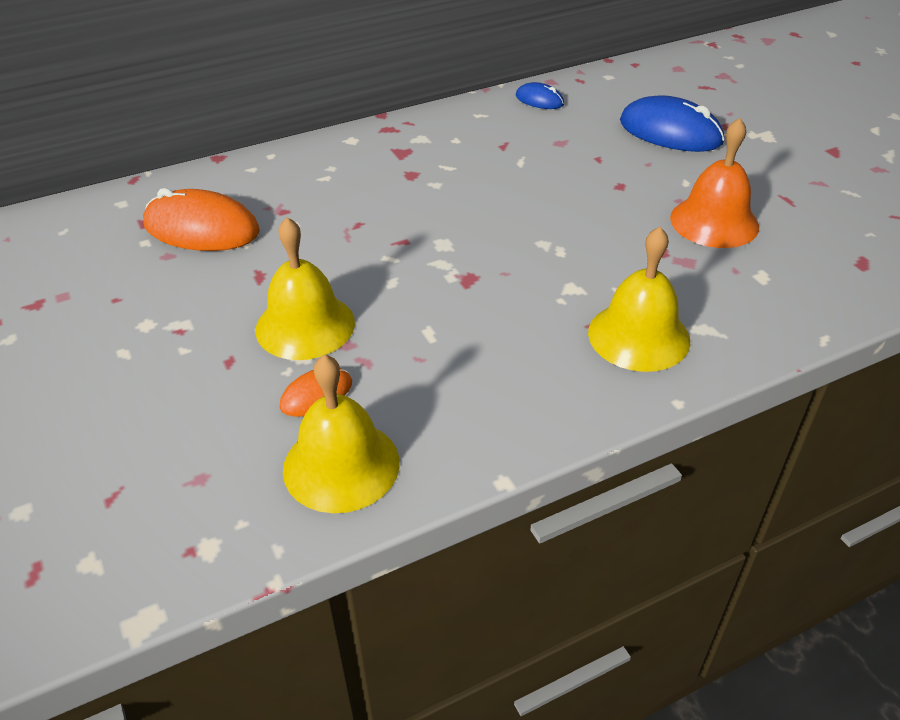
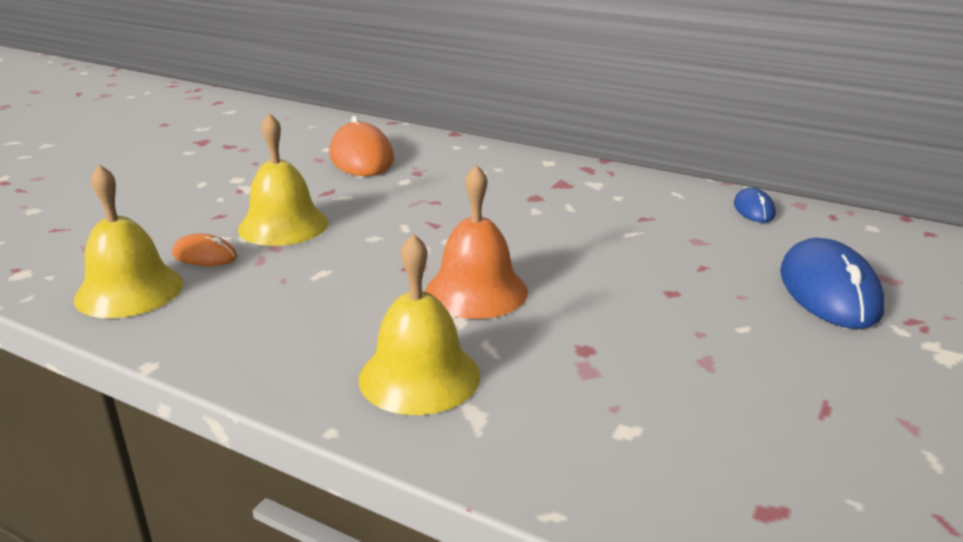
camera: 55 degrees right, 15 degrees down
(714, 222) = (690, 367): orange bell -> orange bell (476, 291)

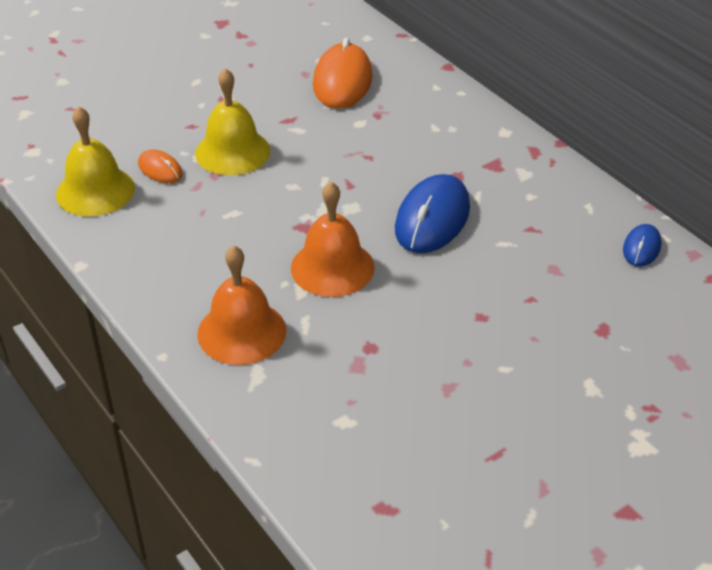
camera: 25 degrees right, 15 degrees up
(419, 376) = (242, 332): yellow bell -> orange bell
(829, 291) = (612, 357): blue mouse -> blue mouse (432, 218)

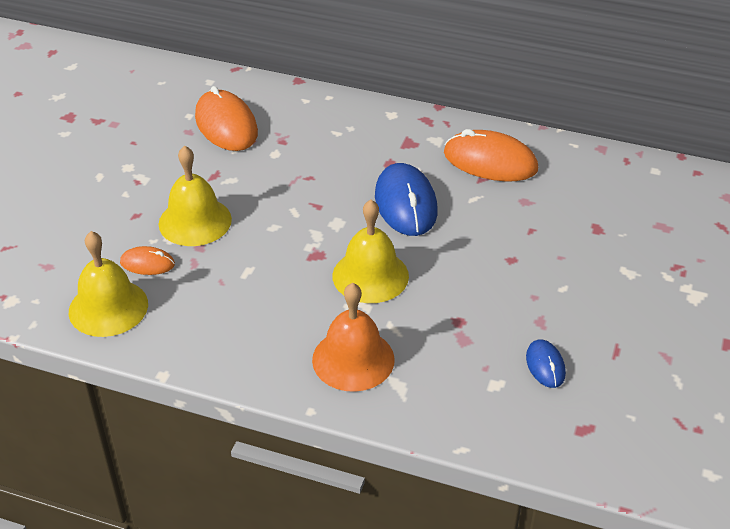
camera: 35 degrees left, 0 degrees up
(332, 267) = (370, 275): orange bell -> yellow bell
(558, 216) = (490, 161): none -> orange mouse
(641, 248) = (566, 159): blue mouse -> blue mouse (545, 365)

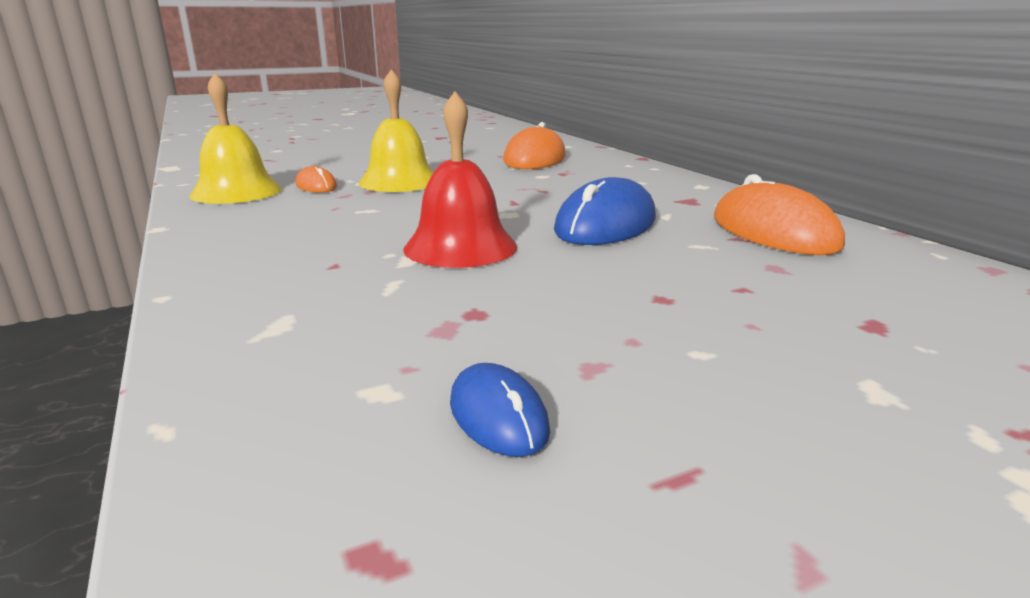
camera: 45 degrees right, 20 degrees down
(353, 359) = (295, 285): orange bell -> none
(370, 275) = (460, 247): yellow bell -> red bell
(545, 365) = (498, 415): blue mouse -> blue mouse turned 60 degrees counterclockwise

